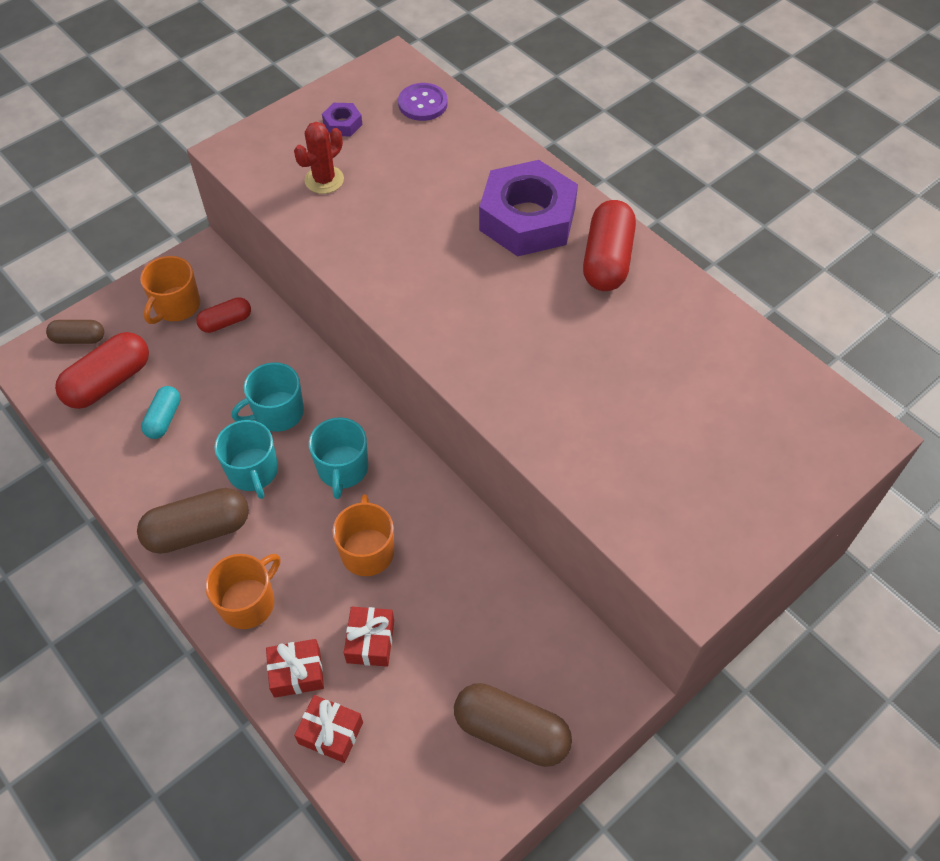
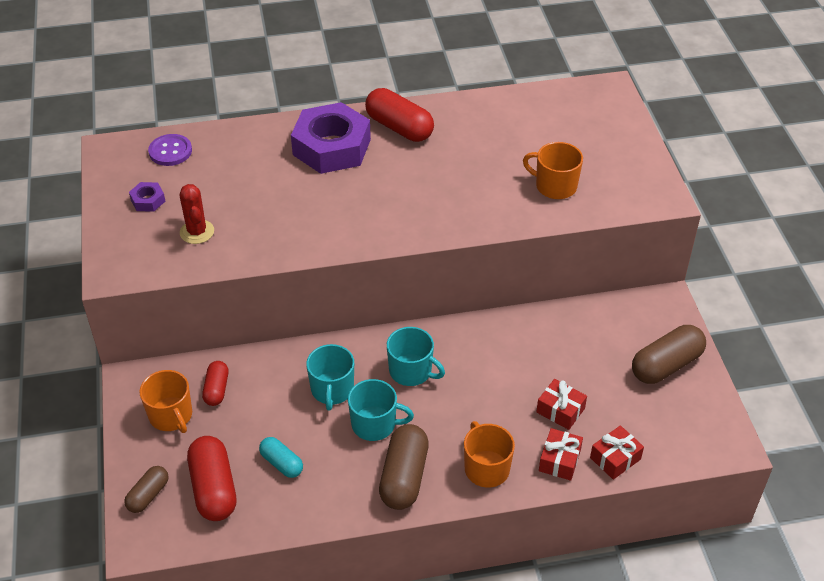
camera: 60 degrees left, 10 degrees down
(367, 551) = (489, 384): orange mug -> orange mug (555, 186)

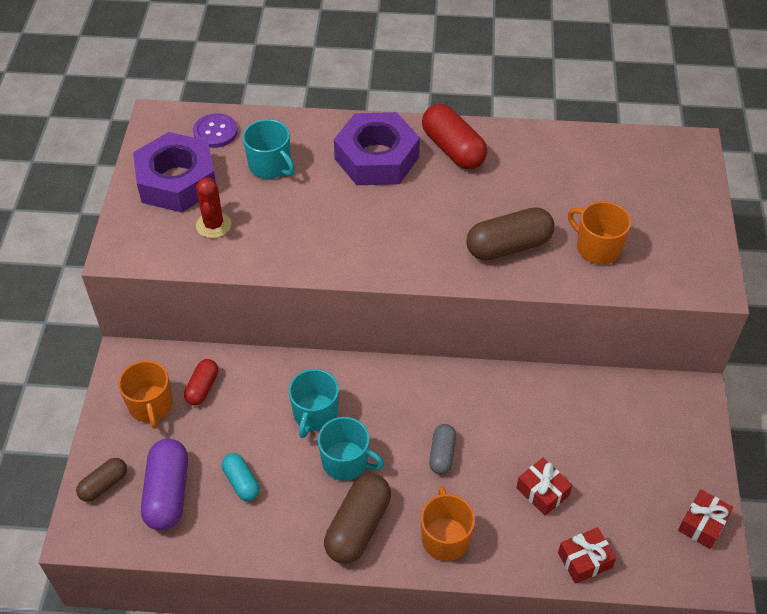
camera: 15 degrees right, 5 degrees up
(148, 200) = (177, 181): purple nut -> purple nut, size x2.41
(213, 488) = (168, 493): red capsule -> purple capsule
(411, 371) = (401, 412): turquoise mug -> turquoise mug (270, 166)
(461, 399) = (442, 454): none -> grey capsule
(559, 460) = (524, 548): red gift -> red gift (702, 524)
(666, 365) = (672, 467): brown capsule -> brown capsule (508, 246)

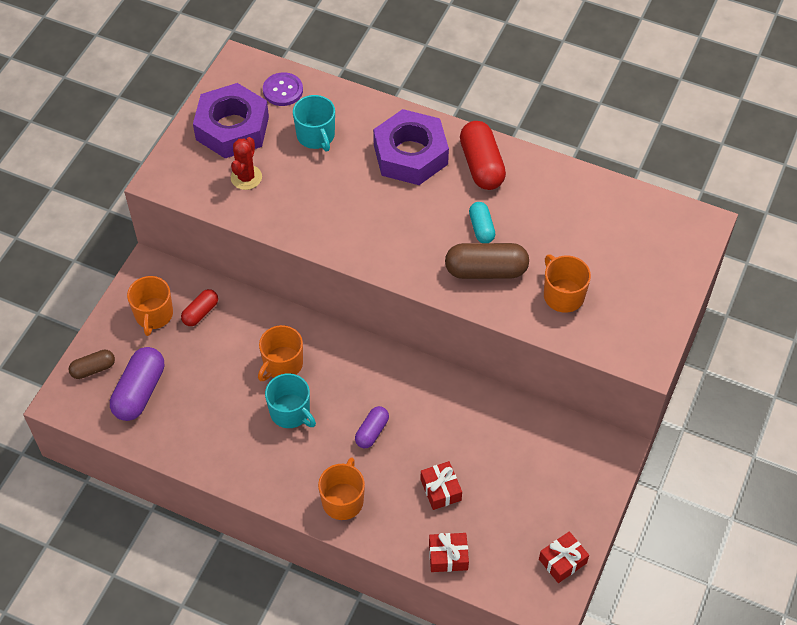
camera: 20 degrees right, 5 degrees up
(241, 482) = (200, 402): turquoise capsule -> turquoise capsule (481, 228)
(315, 414) = (282, 364): turquoise mug -> orange mug
(358, 527) = (277, 468): brown capsule -> none
(442, 454) = (372, 431): grey capsule -> purple capsule

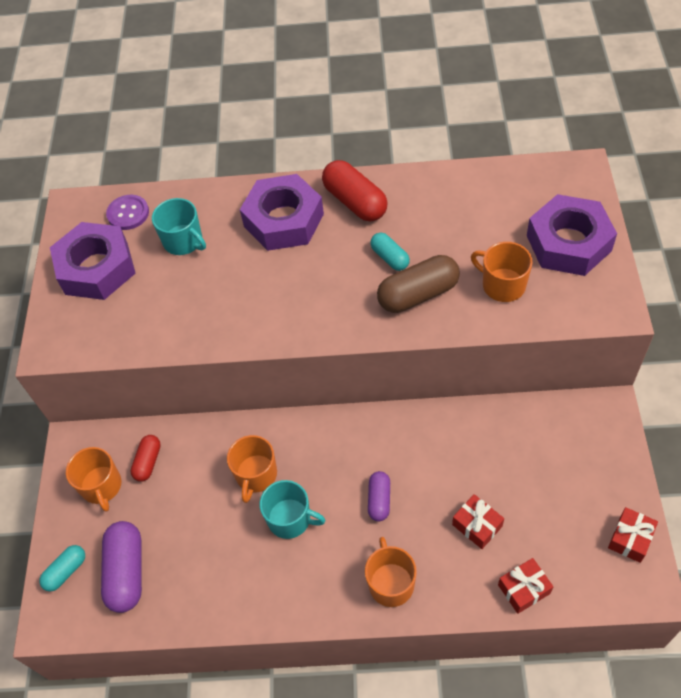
camera: 20 degrees left, 0 degrees up
(93, 369) = (66, 571): brown capsule -> turquoise capsule
(246, 177) = (135, 309): red cactus -> none
(645, 285) = (568, 243): none -> purple nut

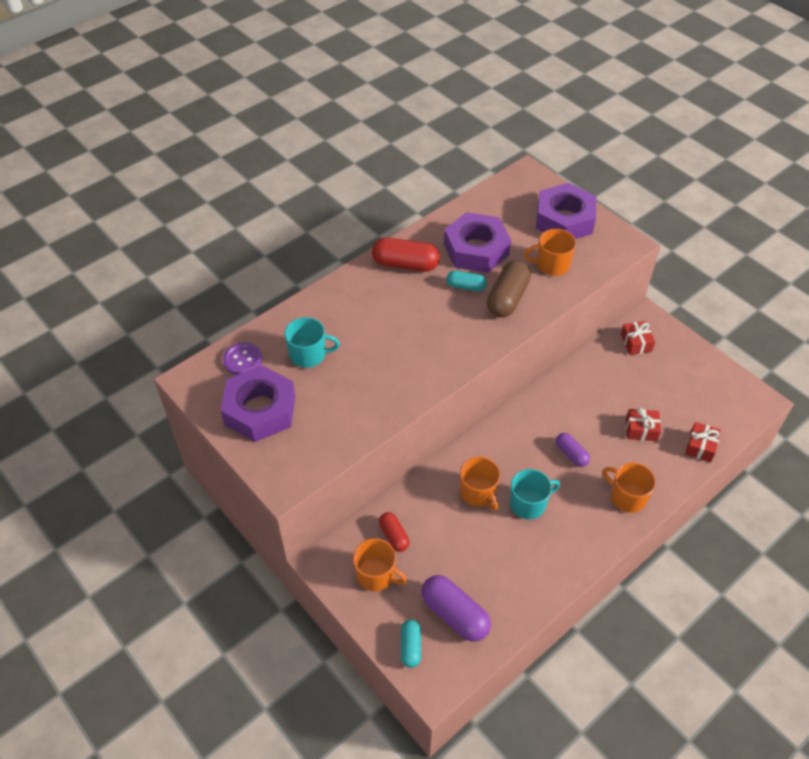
camera: 45 degrees left, 5 degrees down
(283, 220) = (368, 302): purple nut -> purple nut (476, 250)
(630, 538) = (726, 381): red gift -> red gift (636, 343)

